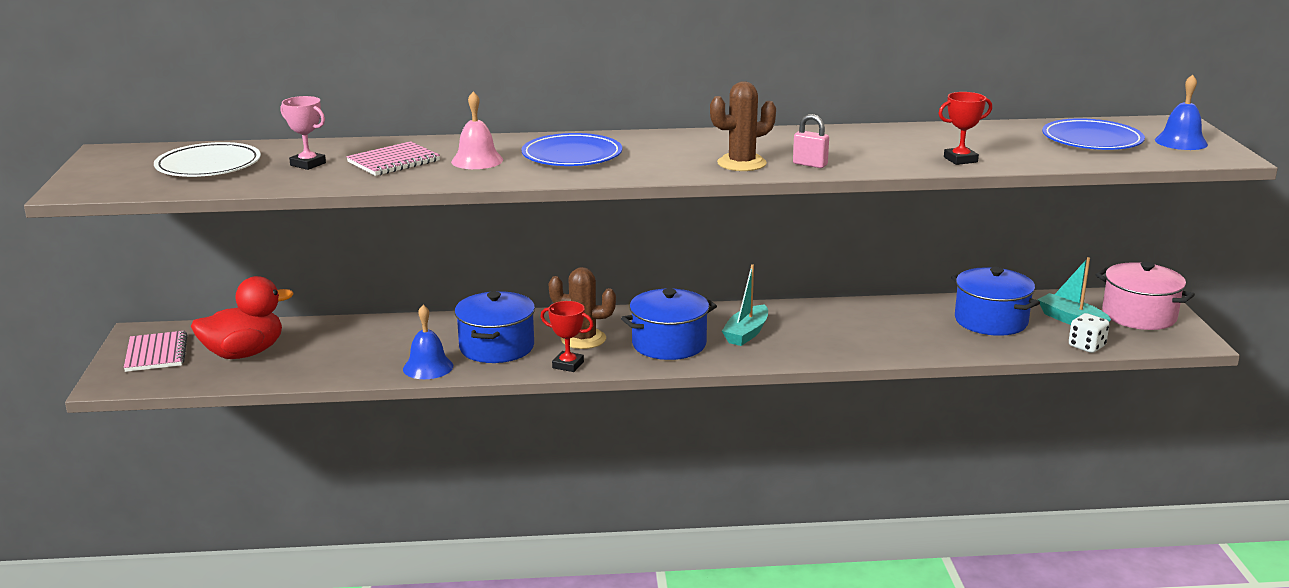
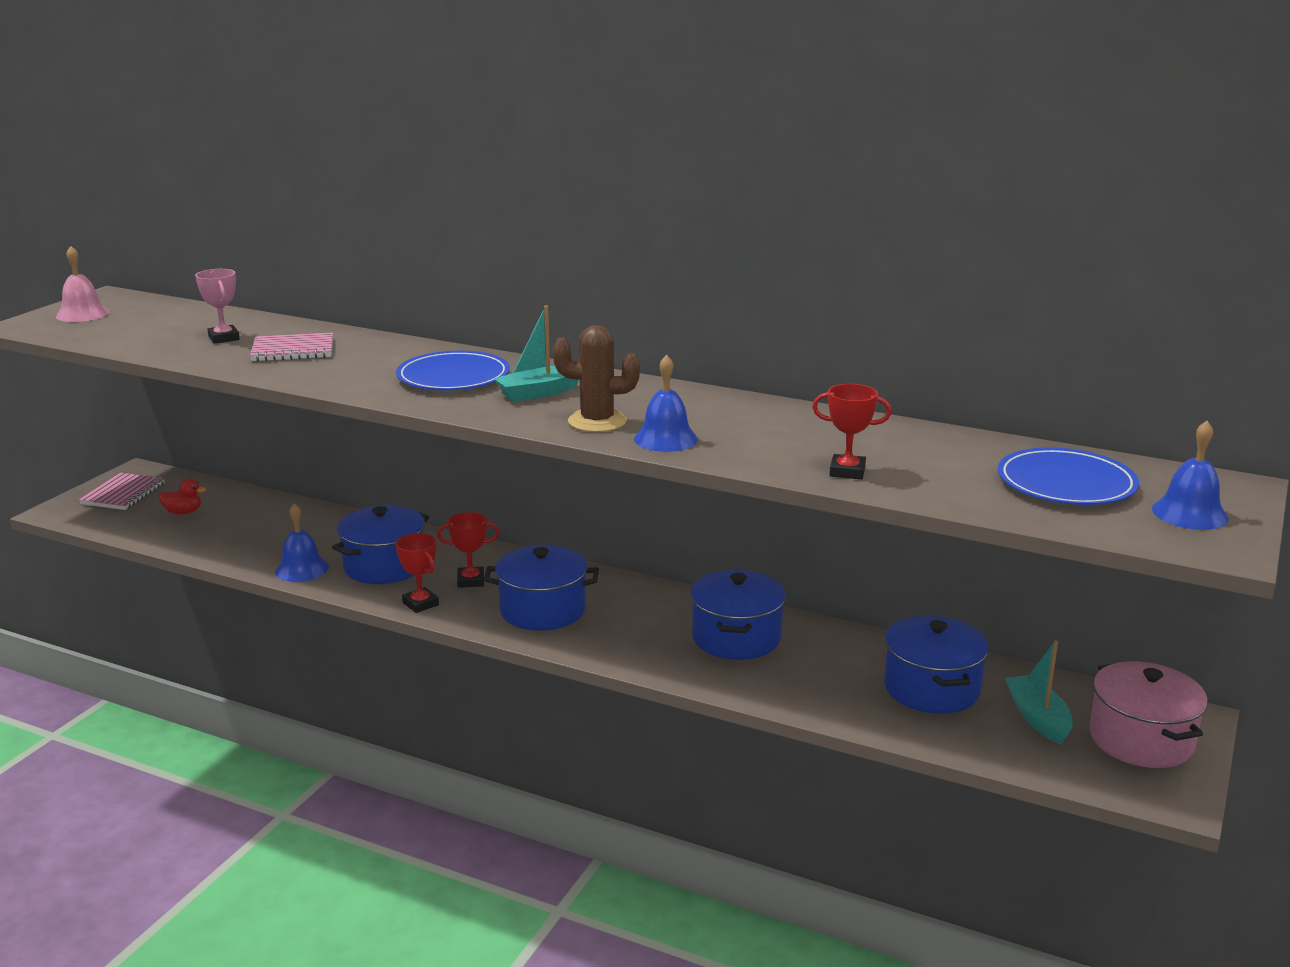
camera: 30 degrees right, 0 degrees up
(208, 165) = (151, 323): white plate -> none
(244, 353) = (183, 512): red duck -> red duck, size x0.47
(477, 160) = (362, 364): pink bell -> pink bell (82, 314)
(583, 339) = (470, 581): brown cactus -> red trophy
(746, 333) = (634, 621): turquoise boat -> turquoise boat (539, 393)
(810, 164) = (665, 439): pink padlock -> blue bell
(829, 325) = (736, 638): none -> blue pot
(1086, 346) = (1012, 758): white dice -> none

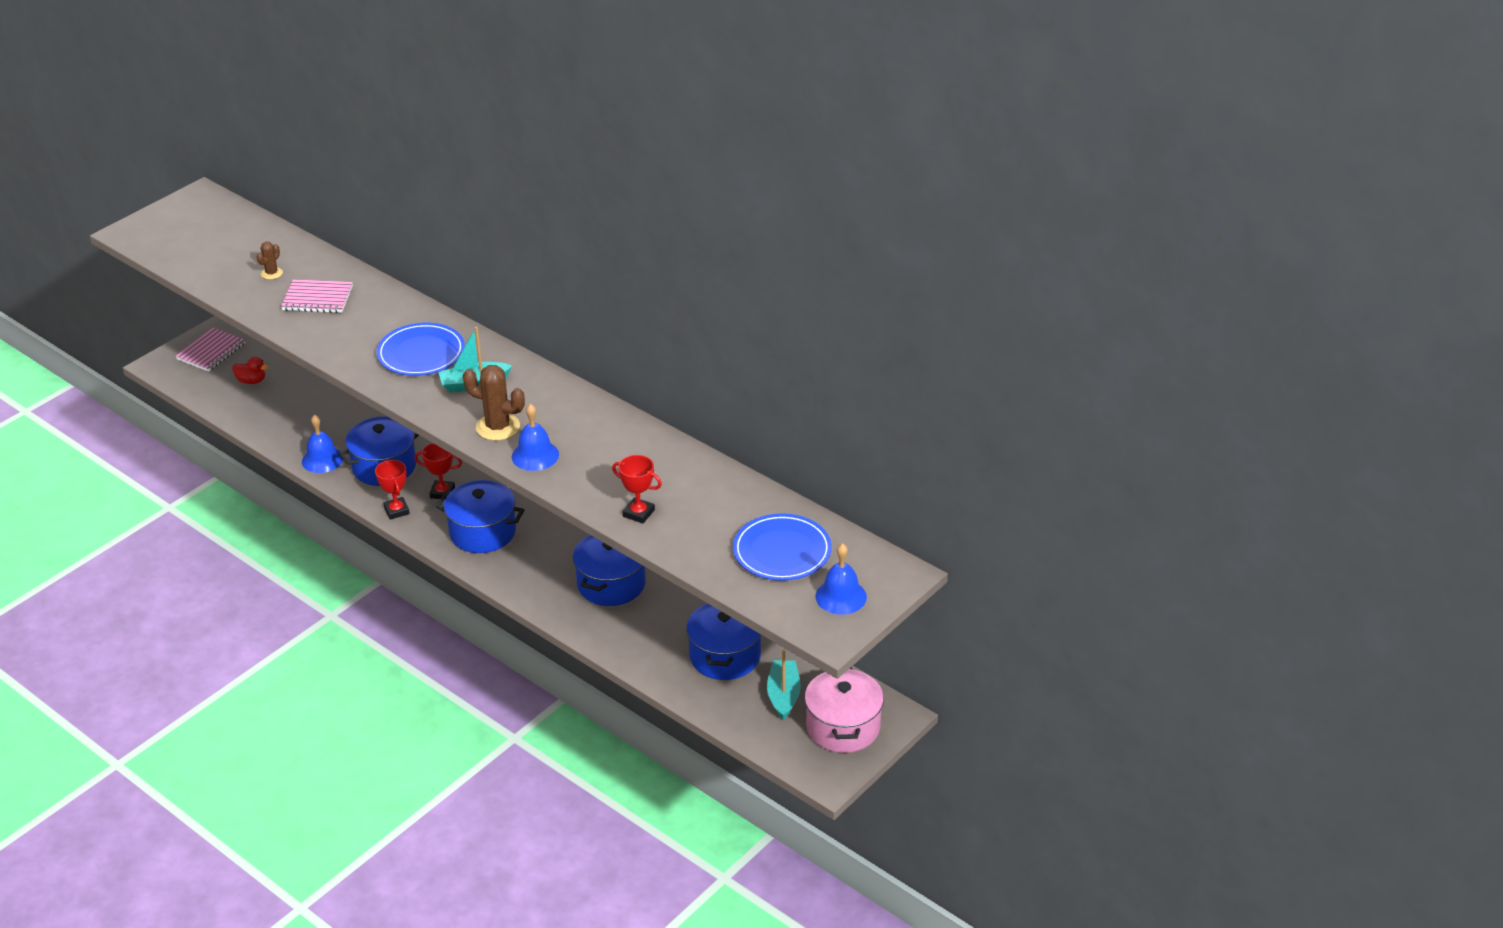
camera: 15 degrees right, 15 degrees up
(82, 314) = (176, 221): pink bell -> none
(224, 338) = (271, 273): pink trophy -> brown cactus

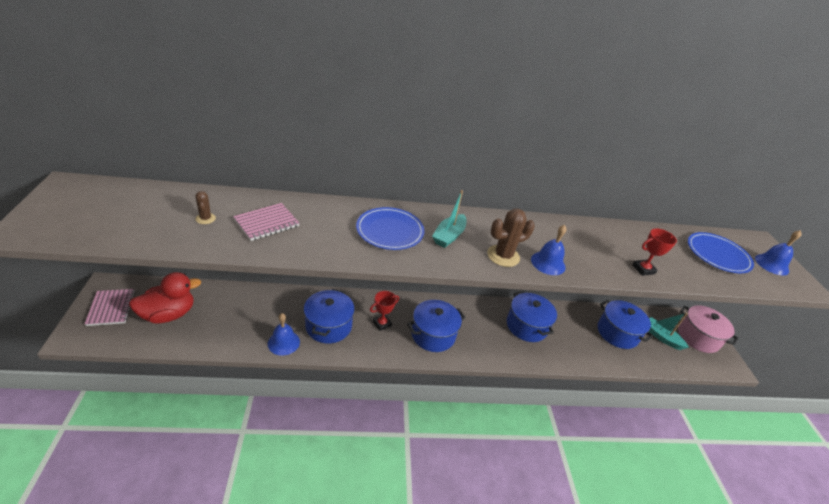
camera: 50 degrees left, 0 degrees up
(251, 381) = (168, 314): red duck -> red duck, size x2.12
(396, 510) = (371, 350): red trophy -> none

